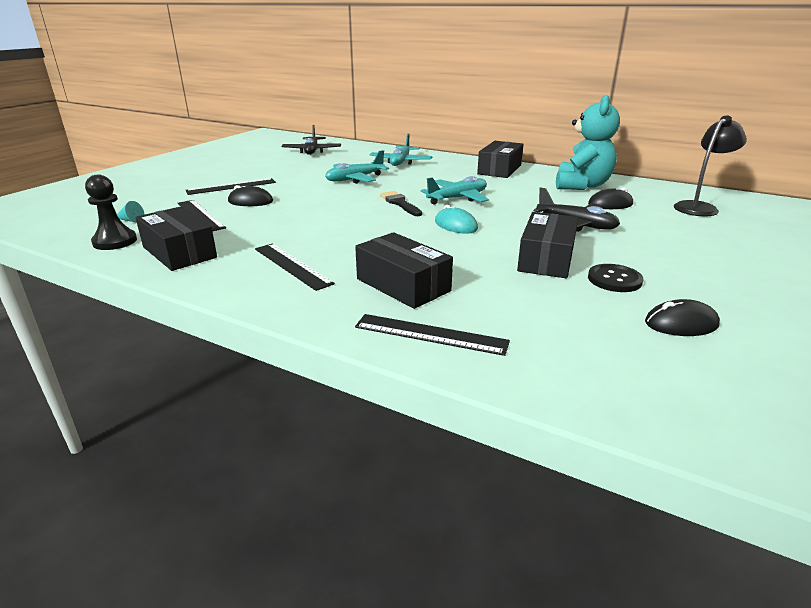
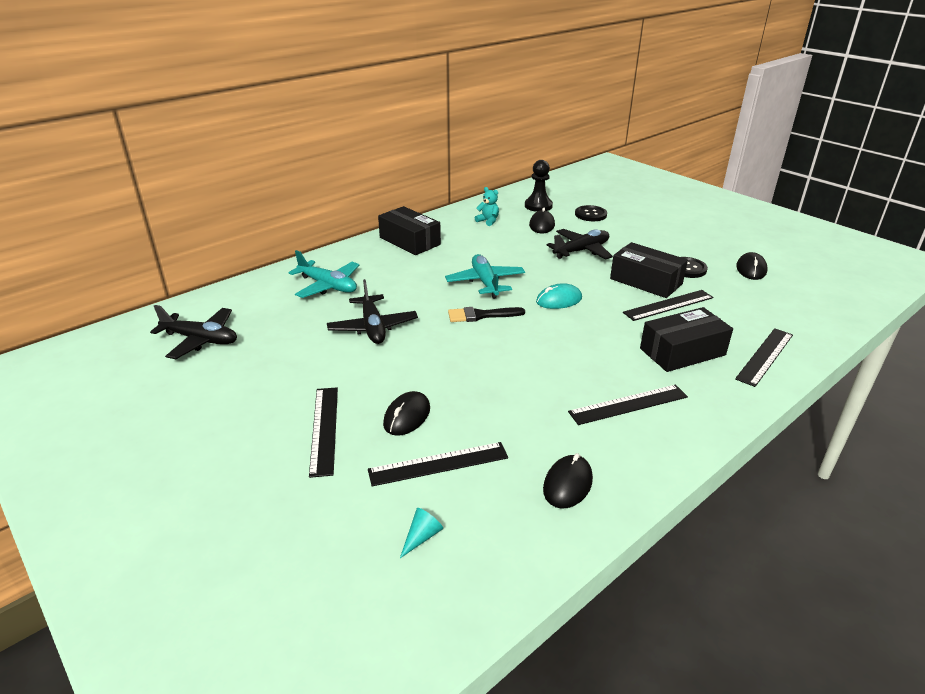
camera: 70 degrees left, 5 degrees up
(115, 241) = (507, 548): black pawn -> black pawn (538, 206)
(179, 252) = (567, 484): black box -> black mouse
(355, 179) = (373, 327): turquoise plane -> black plane
(502, 273) = (668, 305): none -> black ruler
(581, 186) = (488, 221): turquoise teddy bear -> turquoise teddy bear, size x0.42
(680, 221) = (590, 214): none -> black button
(699, 207) = (566, 199): black lamp -> none

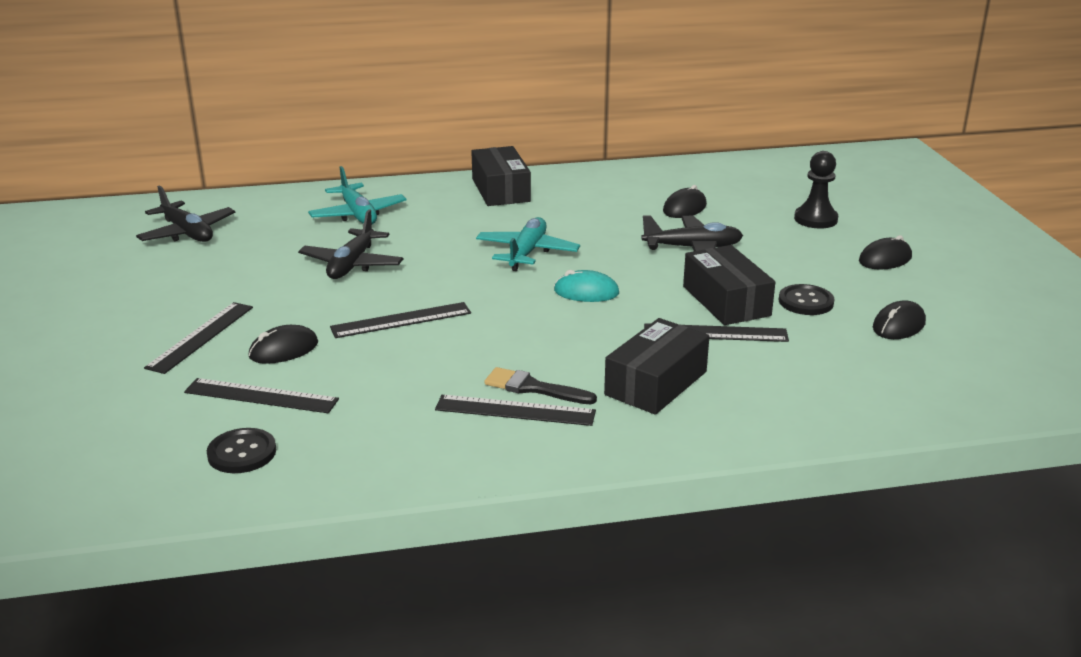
camera: 30 degrees right, 5 degrees down
(422, 536) = (177, 443): turquoise cone -> none
(481, 315) = (477, 283): black brush -> black brush (533, 388)
(488, 221) = (622, 189): turquoise teddy bear -> none
(538, 206) = (712, 185): black pawn -> black pawn (815, 219)
(567, 484) = (354, 452): black mouse -> black mouse (885, 259)
(590, 214) = (769, 210): black button -> black button (242, 453)
(682, 352) = (656, 383): black box -> black box turned 60 degrees counterclockwise
(765, 356) = (755, 418): black ruler -> black ruler (401, 320)

